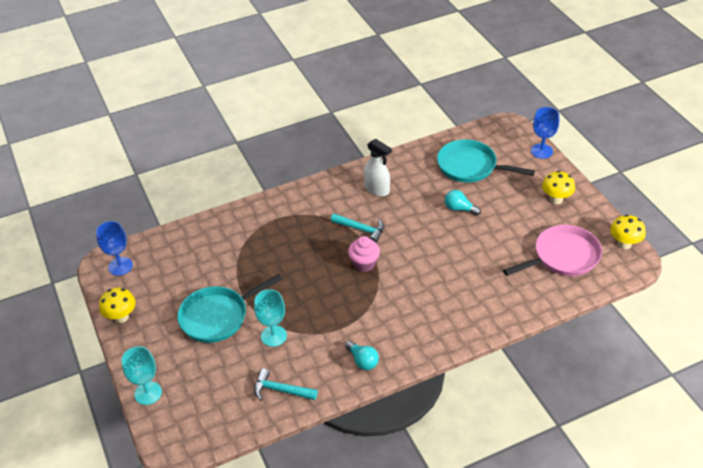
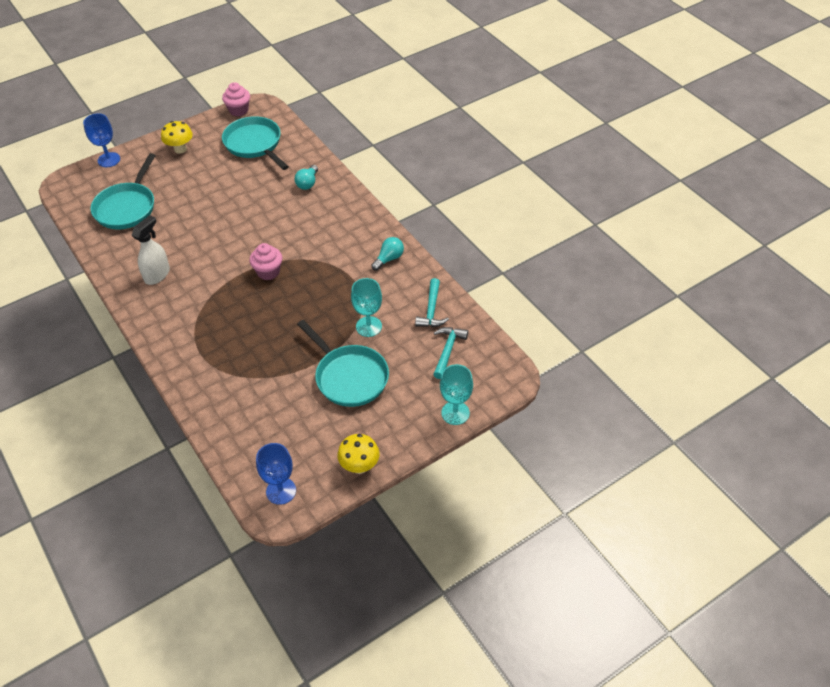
camera: 100 degrees left, 5 degrees up
(361, 229) = (219, 280): turquoise hammer -> turquoise hammer (447, 350)
(459, 209) = (190, 211): turquoise light bulb -> turquoise light bulb (308, 183)
(563, 256) = (254, 144): pink pan -> turquoise pan
(624, 244) = (238, 110): yellow mushroom -> pink cupcake

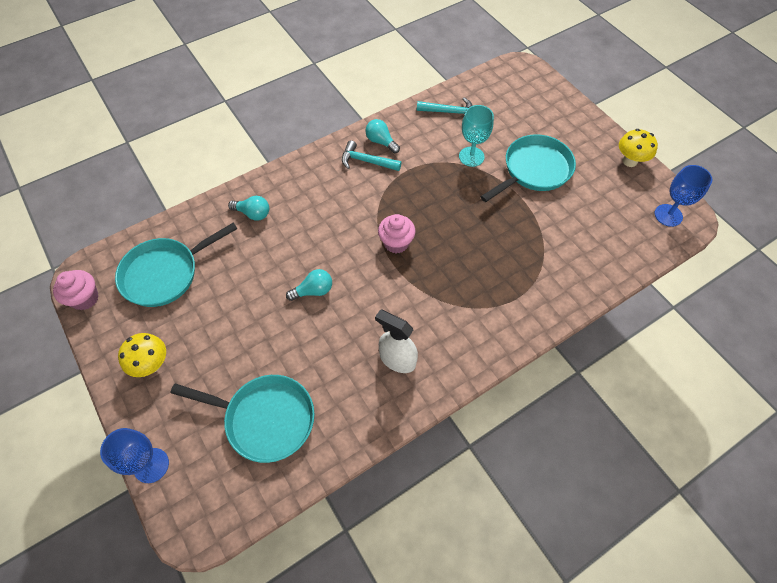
camera: 90 degrees left, 10 degrees up
(227, 224) = (313, 291): none -> turquoise light bulb
(447, 350) = (496, 103): turquoise hammer -> turquoise hammer (366, 161)
(455, 413) = (563, 100): turquoise goblet -> none

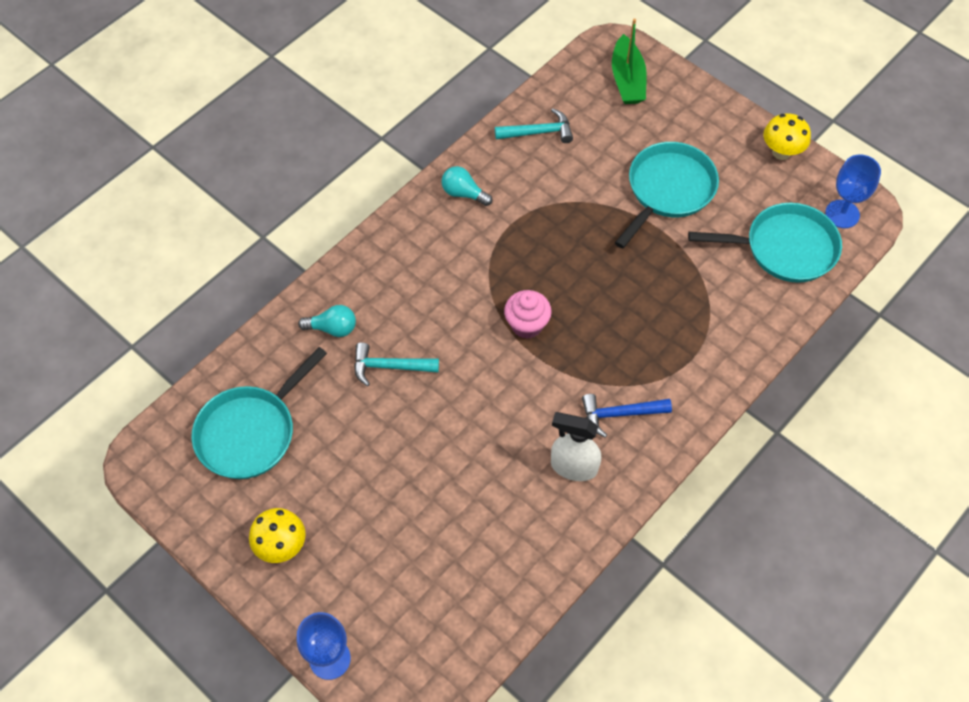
camera: 15 degrees left, 0 degrees up
(85, 298) = (161, 488): pink cupcake -> none
(265, 419) = (443, 573): turquoise pan -> turquoise pan (784, 248)
(313, 291) = (445, 409): turquoise light bulb -> none
(366, 161) = (454, 224): turquoise hammer -> turquoise hammer (389, 367)
(447, 327) = (619, 414): none -> blue hammer
(471, 156) = (585, 189): turquoise goblet -> none
(525, 90) = (627, 80): none -> green boat

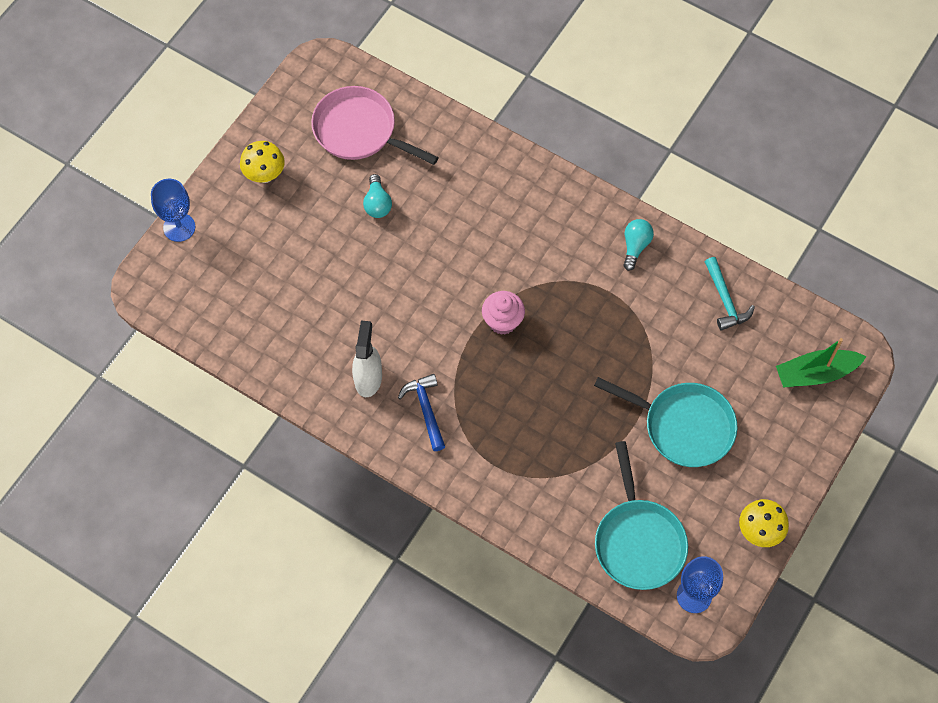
camera: 80 degrees right, 5 degrees up
(250, 432) = (359, 131): turquoise pan -> pink pan
(332, 328) = (468, 169): turquoise light bulb -> turquoise light bulb (377, 203)
(389, 367) = (439, 219): turquoise hammer -> none

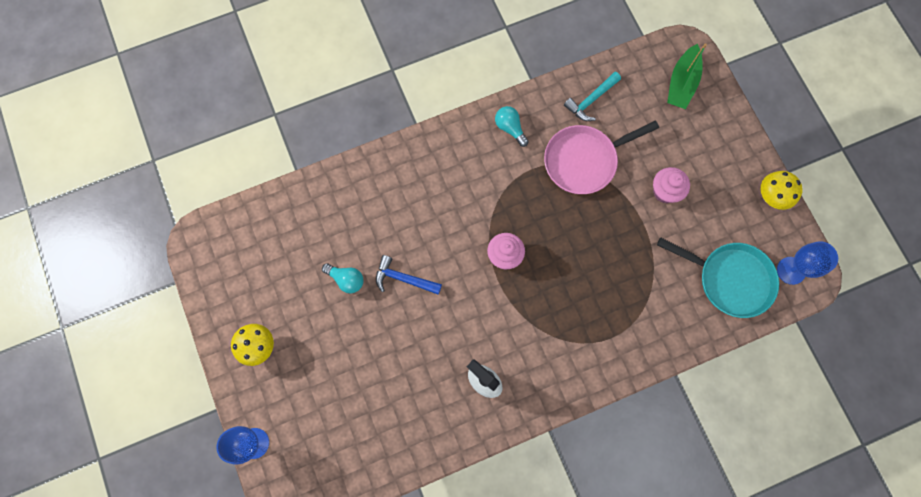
camera: 55 degrees left, 10 degrees up
(359, 131) = (275, 252): pink pan -> pink pan (584, 161)
(426, 409) = (537, 356): blue hammer -> blue hammer (403, 278)
(683, 426) = (665, 191): turquoise pan -> pink cupcake
(725, 300) = (591, 100): turquoise hammer -> turquoise hammer turned 120 degrees clockwise

